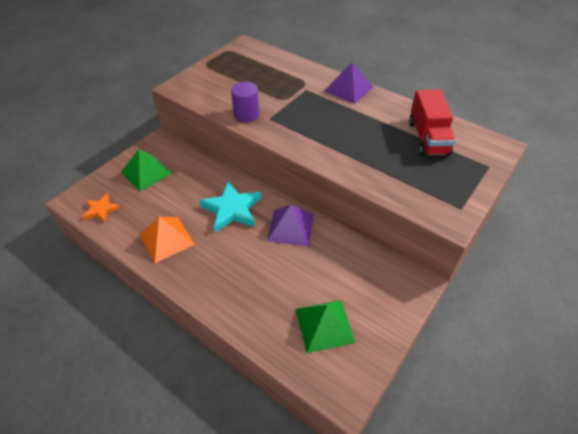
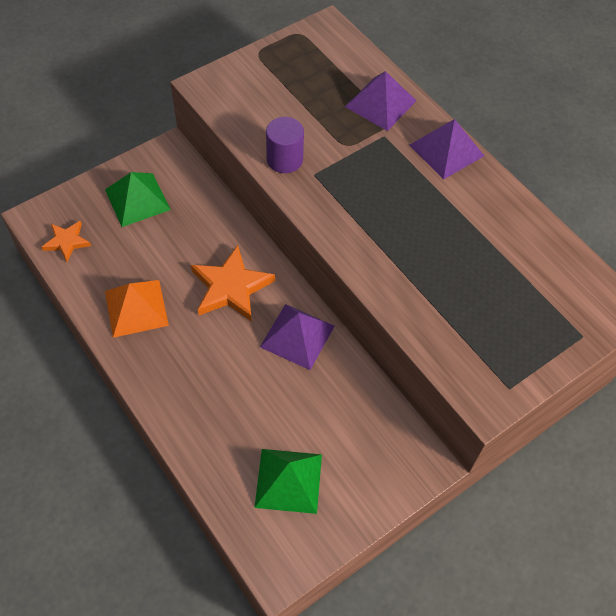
camera: 15 degrees right, 10 degrees up
(232, 209) = (231, 287): turquoise star -> orange star
(295, 74) = (380, 103): none -> purple pyramid
(428, 138) = (520, 266): red truck -> none

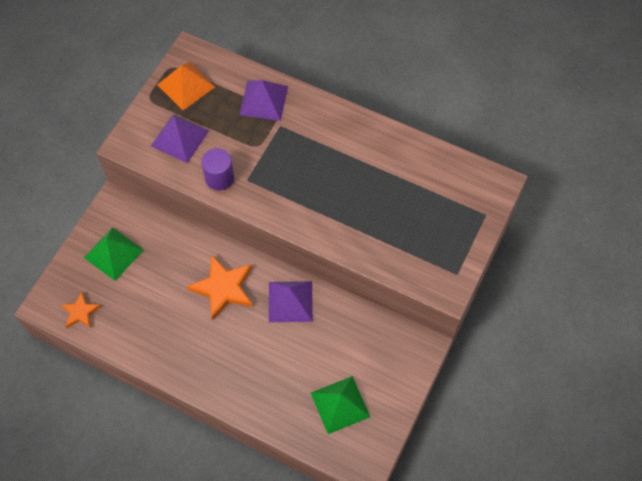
camera: 25 degrees left, 5 degrees up
(136, 308) = (164, 337): orange pyramid -> orange pyramid (186, 85)
(446, 150) = (329, 117): purple pyramid -> purple pyramid (179, 138)

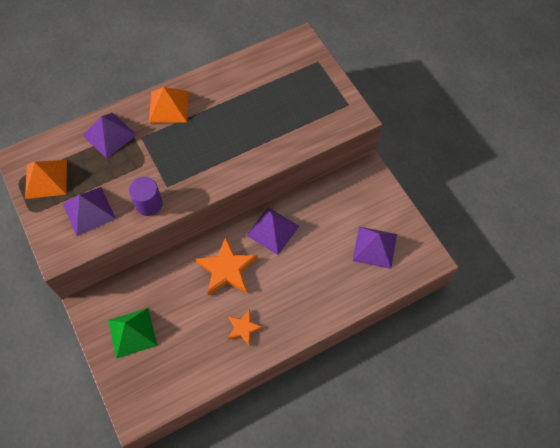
camera: 55 degrees left, 0 degrees up
(80, 312) = (163, 389): orange star -> orange star (243, 328)
(329, 125) = (169, 106): none -> orange pyramid
(340, 404) = (375, 247): green pyramid -> purple pyramid

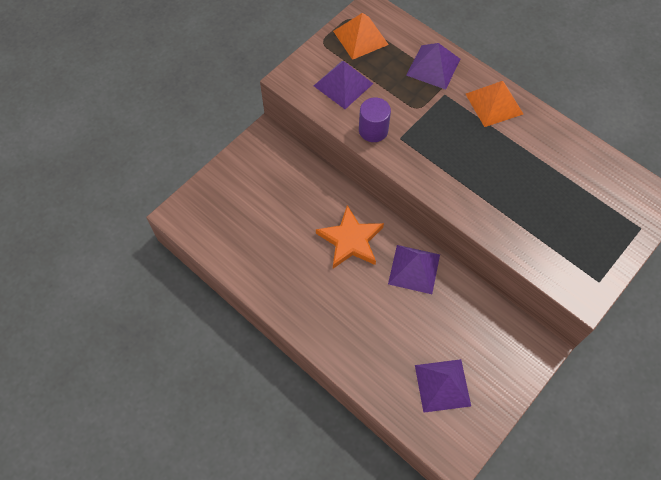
camera: 70 degrees right, 0 degrees up
(132, 332) = (253, 182): green pyramid -> none
(243, 328) = (293, 279): orange star -> none

